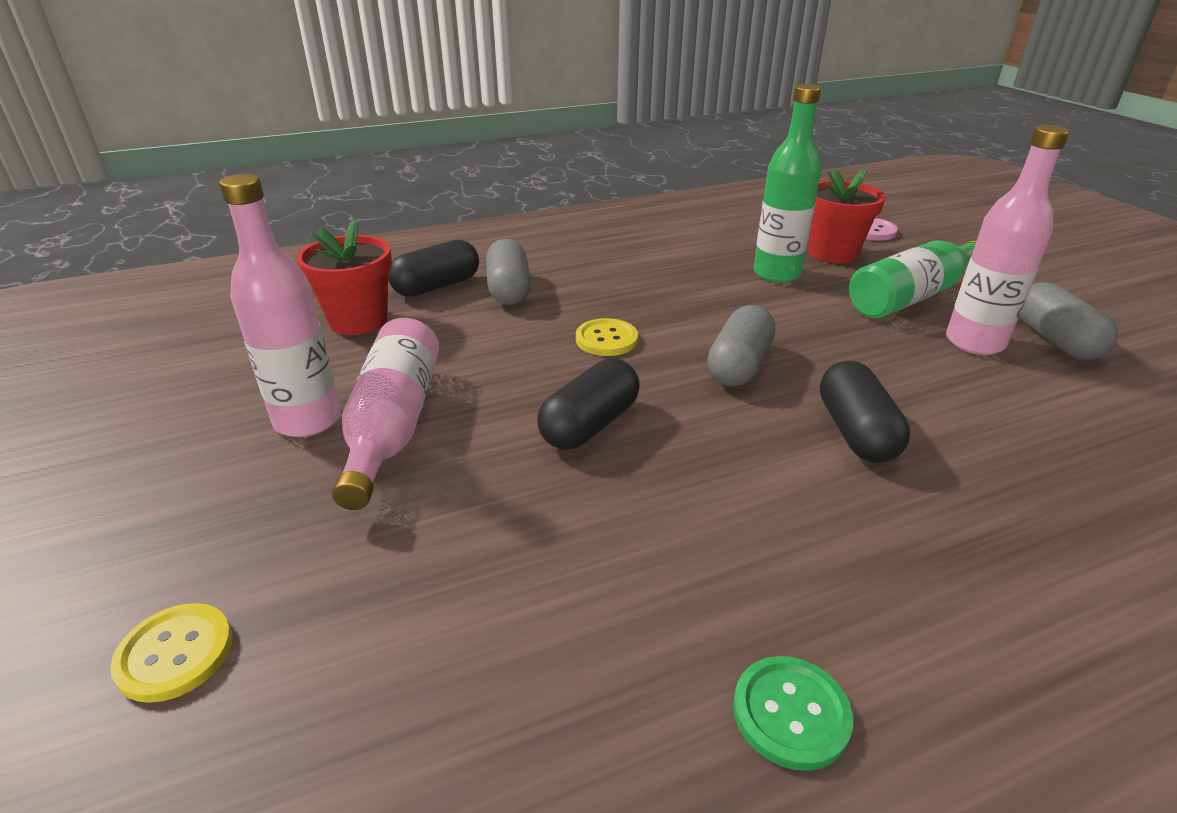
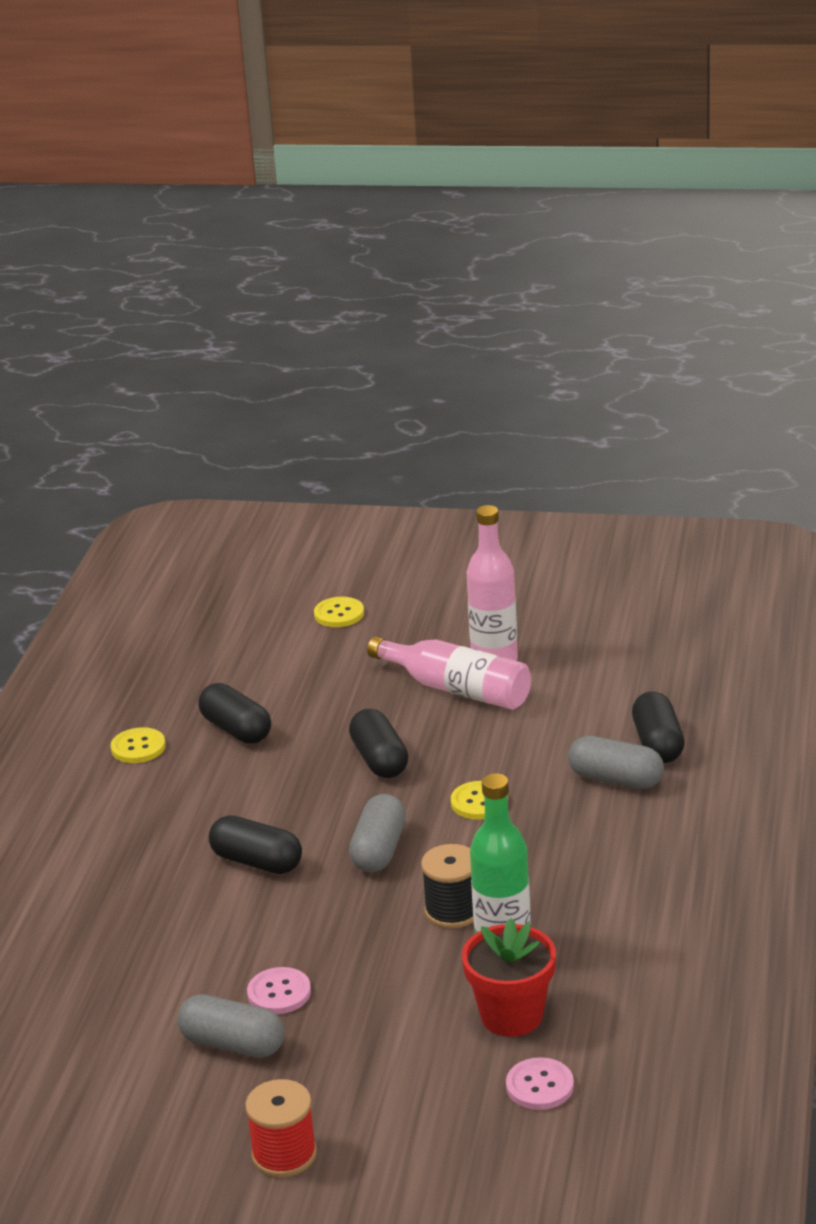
camera: 125 degrees right, 5 degrees down
(358, 321) = (624, 696): red flower pot -> none
(632, 597) = (236, 730): none -> black capsule
(739, 365) = (379, 850): grey capsule -> grey capsule turned 45 degrees clockwise
(765, 304) = (453, 911): none -> black spool
(791, 713) = (138, 747): green button -> yellow button
(912, 296) = (378, 1011): green bottle -> none
(974, 342) = (279, 993): pink bottle -> pink button
(1079, 283) = (284, 1154): none -> red spool

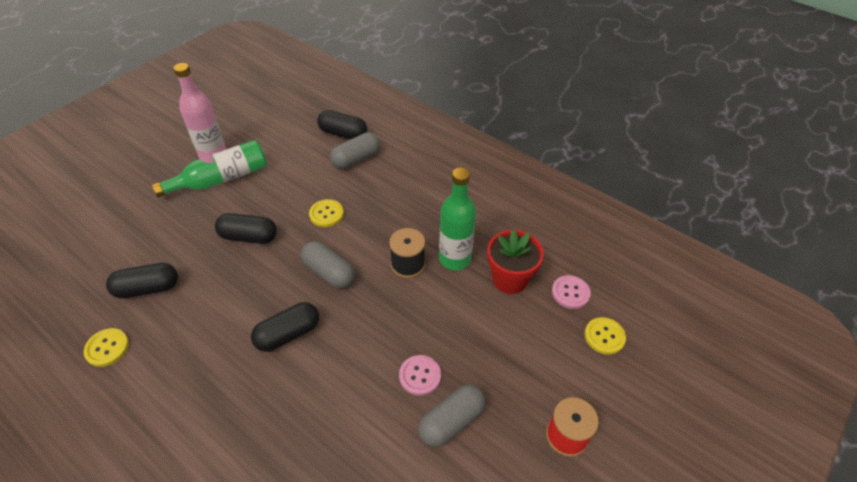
camera: 65 degrees left, 20 degrees up
(339, 614) = (92, 193): yellow button -> yellow button (604, 336)
(457, 689) = (221, 179): pink bottle -> green bottle

